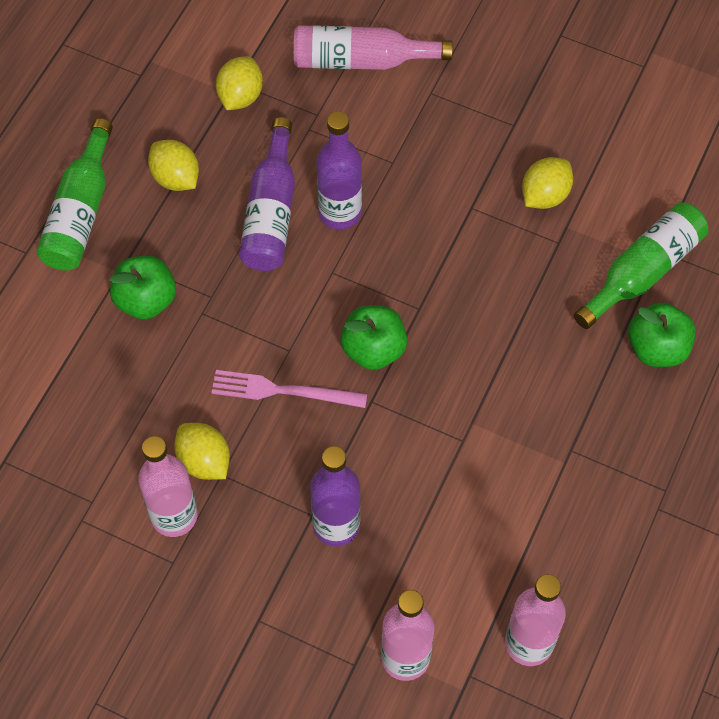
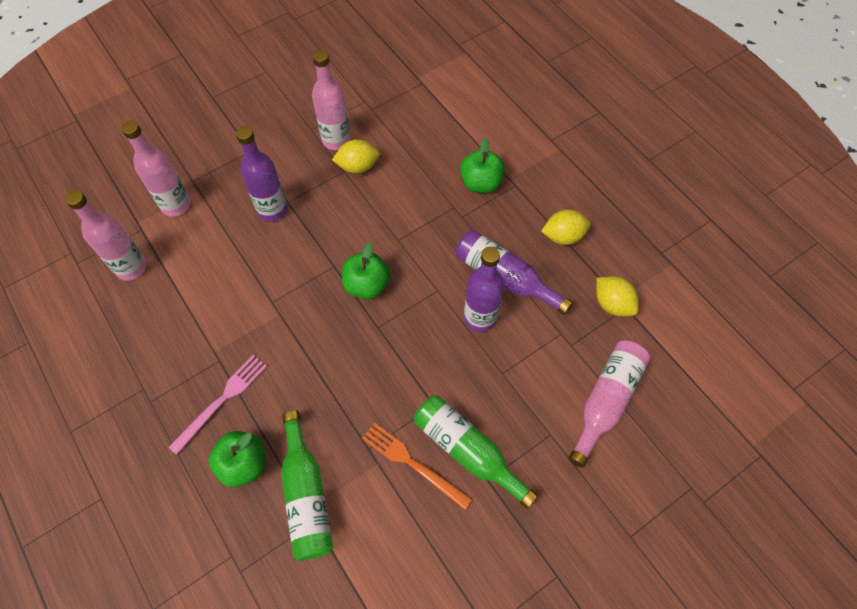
camera: 120 degrees right, 0 degrees up
(80, 212) = (565, 176): green bottle -> green bottle (467, 450)
(283, 391) = (373, 223): pink fork -> pink fork (222, 400)
(544, 195) = (412, 463): yellow lemon -> orange fork

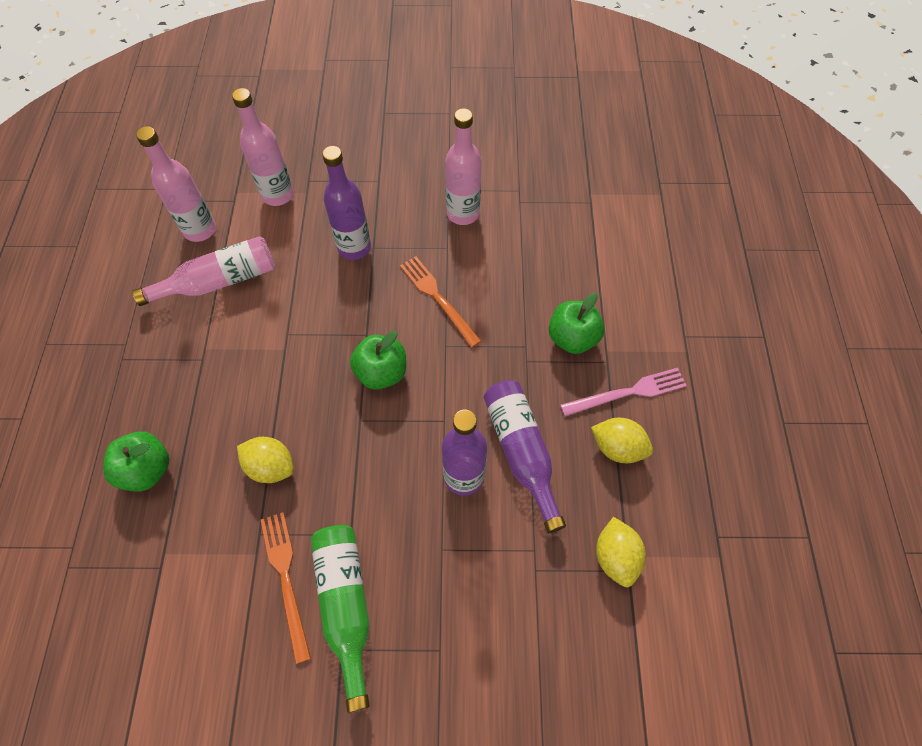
camera: 35 degrees right, 0 degrees up
(222, 400) = (175, 398): pink fork -> pink fork (627, 392)
(307, 495) = (173, 538): green bottle -> none
(358, 166) = (463, 251): yellow lemon -> yellow lemon (271, 466)
(366, 210) = (438, 298): none -> orange fork
(606, 400) = (526, 658): pink bottle -> pink bottle (219, 281)

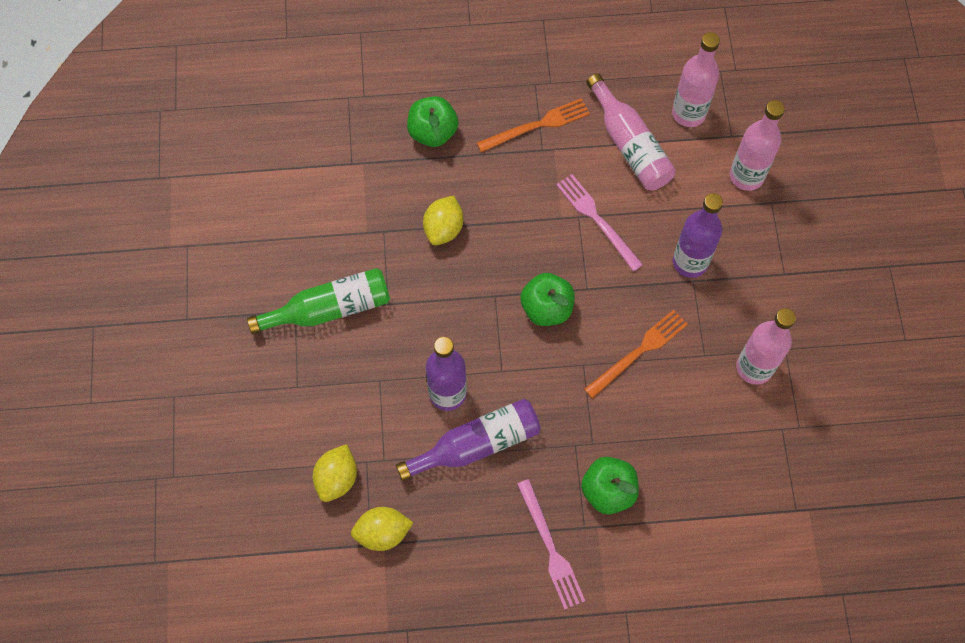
camera: 85 degrees right, 5 degrees up
(286, 579) = (348, 259): orange fork -> orange fork (537, 125)
(294, 318) = (597, 220): none -> pink fork
(617, 447) = (489, 536): yellow lemon -> yellow lemon (337, 478)

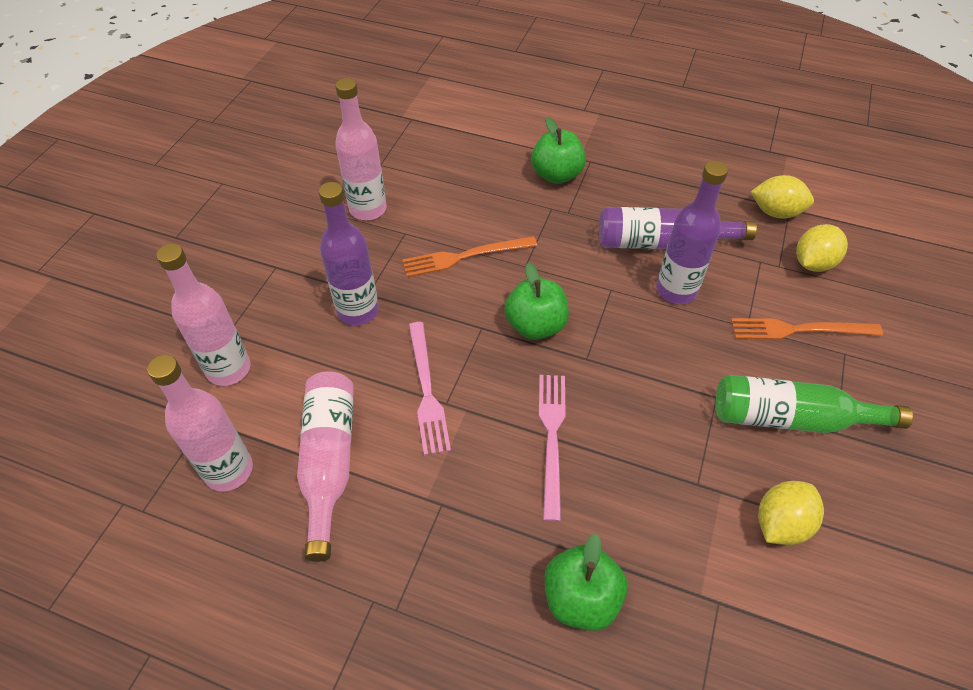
camera: 155 degrees left, 15 degrees down
(443, 229) = (617, 455): yellow lemon -> yellow lemon (780, 523)
(537, 125) = (429, 542): orange fork -> orange fork (799, 330)
(550, 548) = (626, 158): pink fork -> pink fork (551, 438)

